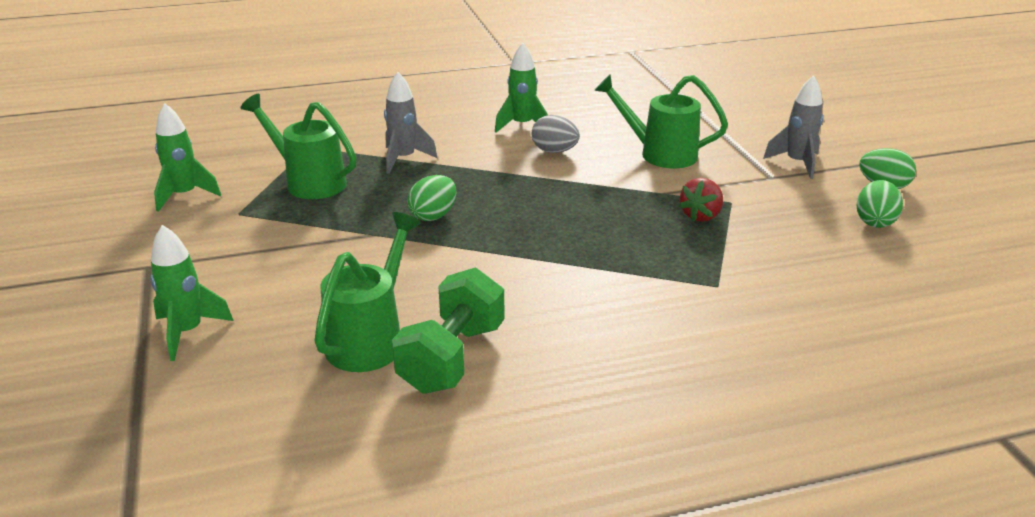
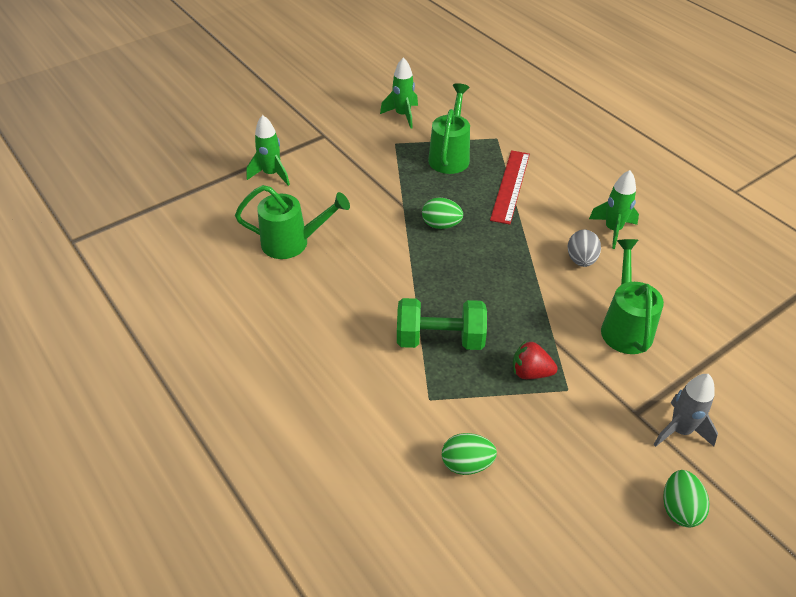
camera: 70 degrees right, 15 degrees up
(404, 159) = (510, 186): grey rocket -> red ruler
(452, 358) = (288, 282): green dumbbell -> green dumbbell (440, 339)
(874, 221) = (597, 503): green egg -> green egg (467, 464)

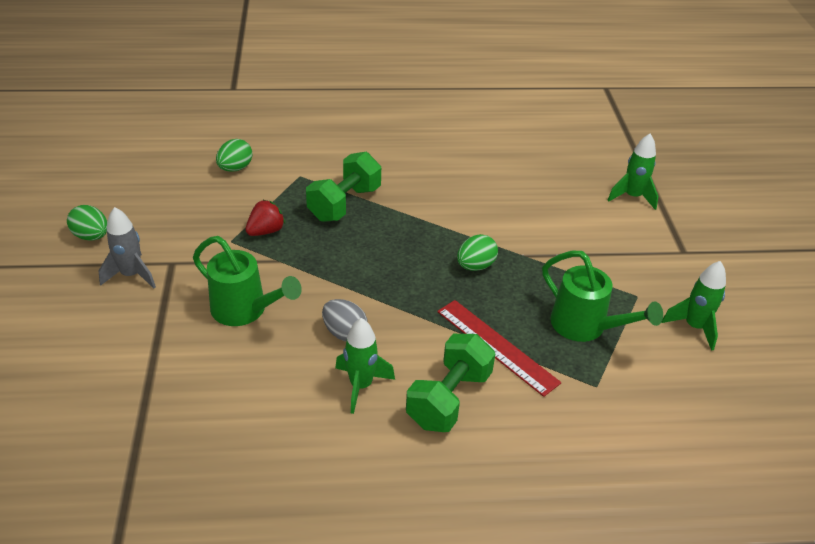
camera: 120 degrees right, 5 degrees down
(292, 243) = (522, 176): green watering can -> none
(576, 189) = (449, 399): none -> green dumbbell

